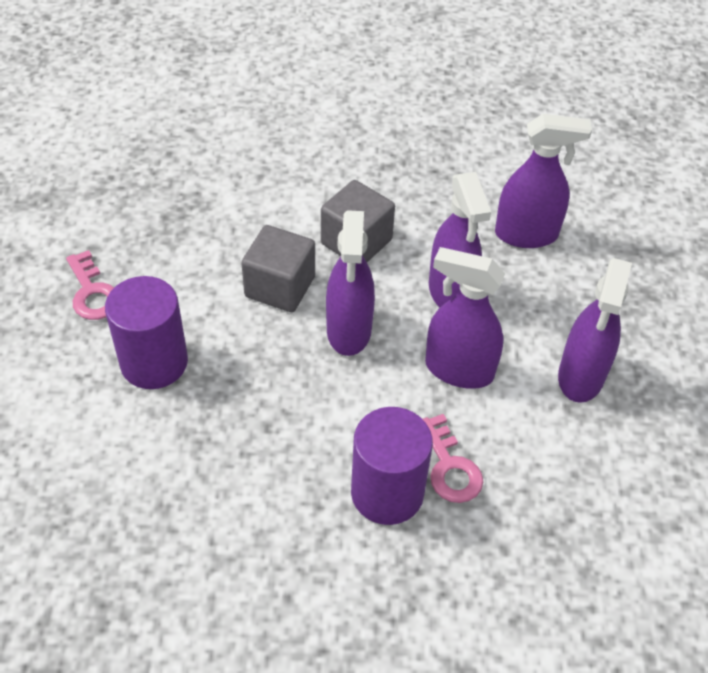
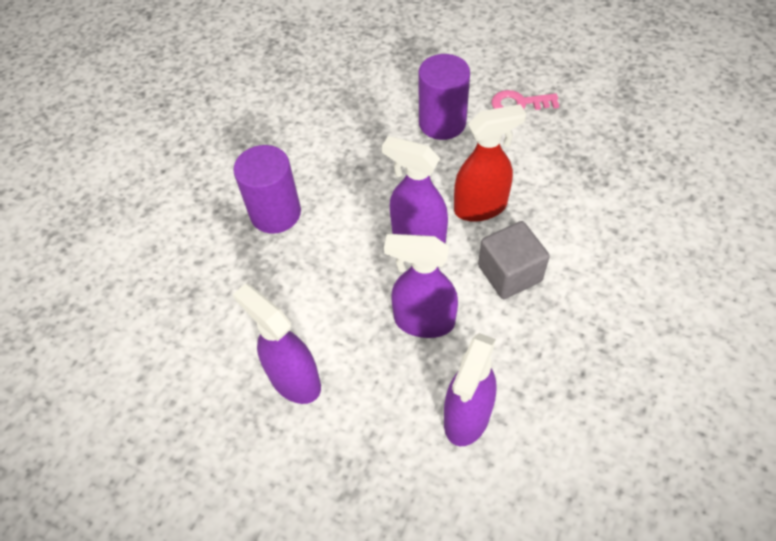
camera: 120 degrees right, 5 degrees up
(280, 287) = (480, 207): grey cube -> red spray bottle
(450, 467) = (272, 255): pink key -> none
(458, 370) = (347, 294): purple spray bottle -> none

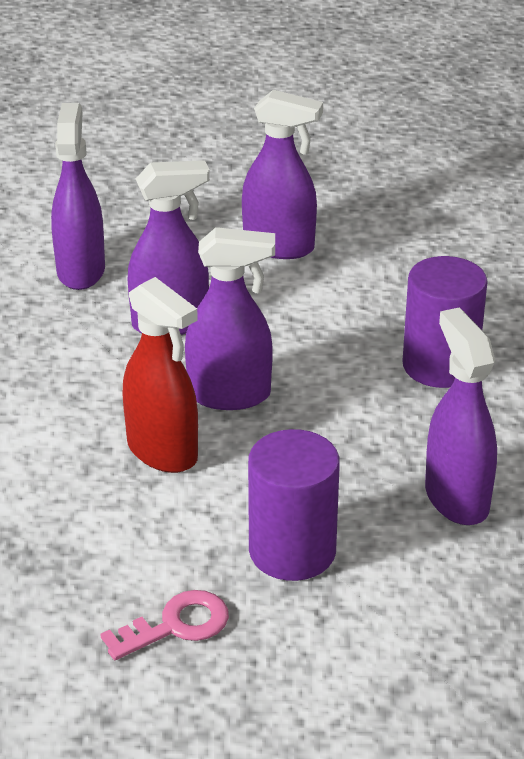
camera: 150 degrees right, 20 degrees down
(340, 124) = (456, 498): none -> purple spray bottle
(480, 207) = (162, 452): red spray bottle -> red spray bottle turned 90 degrees counterclockwise
(509, 273) = (87, 393): grey cube -> none

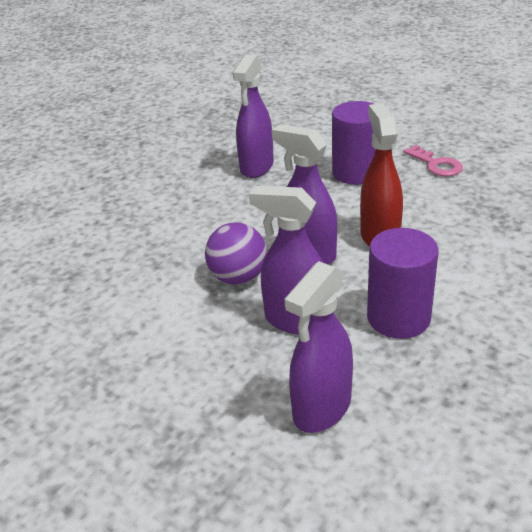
camera: 140 degrees left, 0 degrees up
(176, 625) = (436, 164): pink key -> pink key turned 135 degrees counterclockwise
(279, 247) = (146, 354): purple spray bottle -> none
(279, 339) = (238, 277): none -> purple ball
(440, 365) = (173, 224): purple cylinder -> purple cylinder (398, 317)

